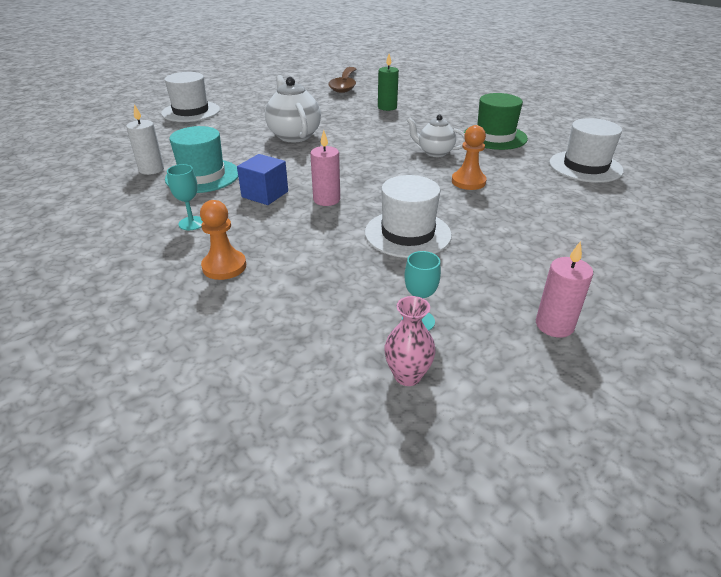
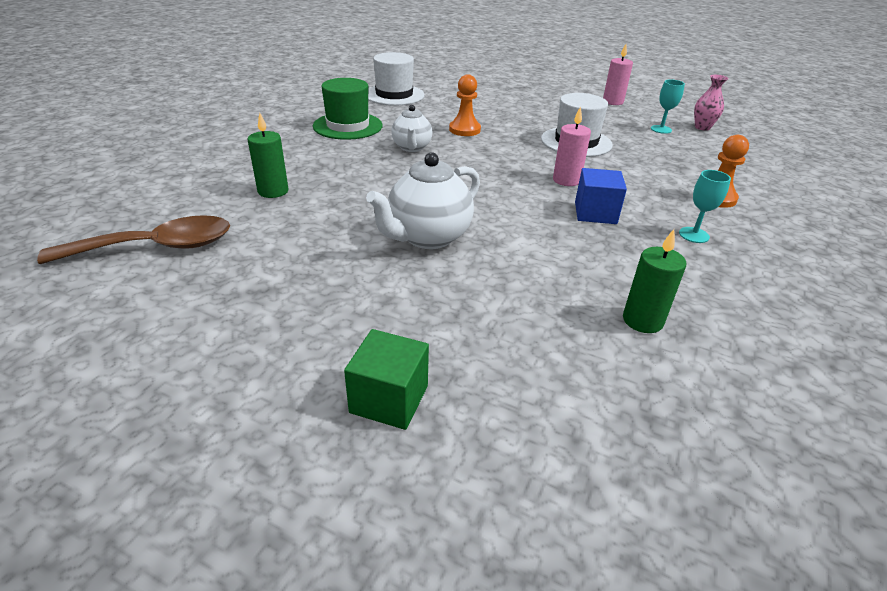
camera: 115 degrees left, 0 degrees up
(151, 169) = (642, 320): white candle -> green candle
(191, 111) = (389, 399): white hat -> green cube
(202, 176) = (607, 267): turquoise hat -> none

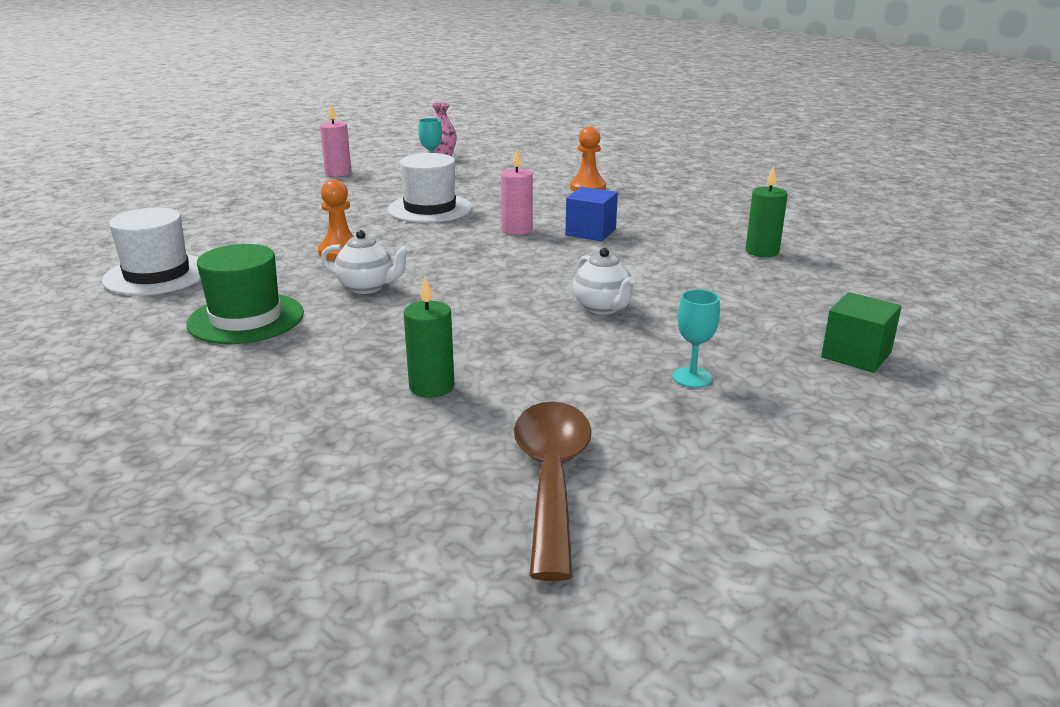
camera: 70 degrees left, 10 degrees down
(427, 237) = (603, 308): white teapot -> white teapot, size x0.63
(694, 235) = (645, 209): turquoise goblet -> turquoise goblet (692, 377)

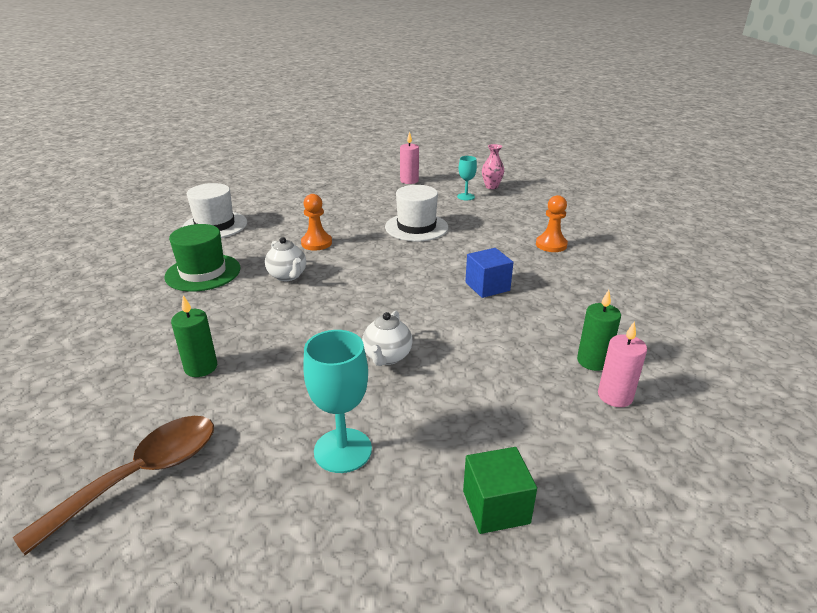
camera: 40 degrees right, 5 degrees up
(517, 230) = (441, 265): pink candle -> pink candle (615, 396)
(692, 377) = (343, 450): turquoise goblet -> turquoise goblet, size x1.70

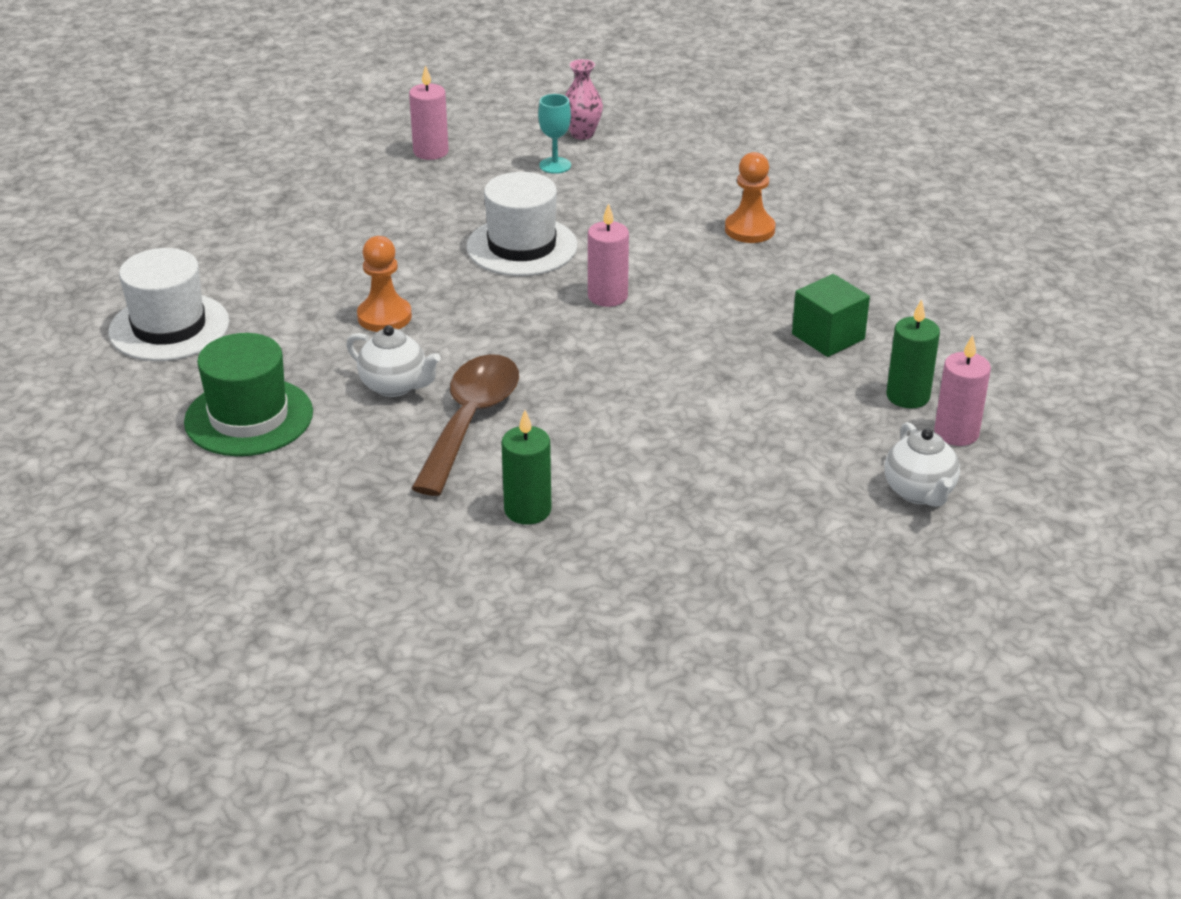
camera: 25 degrees left, 5 degrees up
(142, 475) = (479, 694): brown spoon -> brown spoon (470, 420)
(201, 367) = (410, 554): green candle -> green candle (527, 510)
(343, 450) = (692, 591): turquoise goblet -> none
(387, 357) = (650, 465): white teapot -> white teapot (919, 492)
(441, 259) = (607, 296): none -> pink candle
(487, 286) = (706, 324): blue cube -> none
(496, 507) = (901, 591): green cube -> green cube (828, 336)

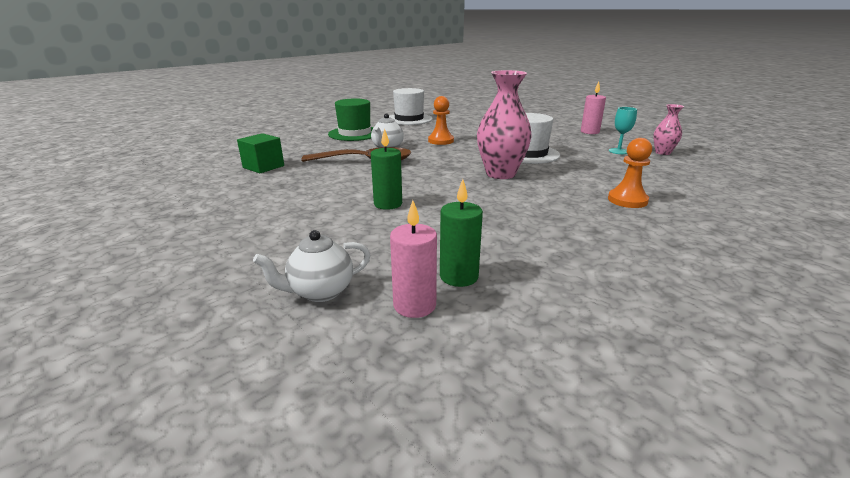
camera: 75 degrees right, 10 degrees down
(527, 510) = (293, 179): green candle -> green candle (388, 204)
(607, 296) = (500, 174): pink candle -> pink vase
(828, 336) = (518, 237): green cube -> green cube (263, 167)

